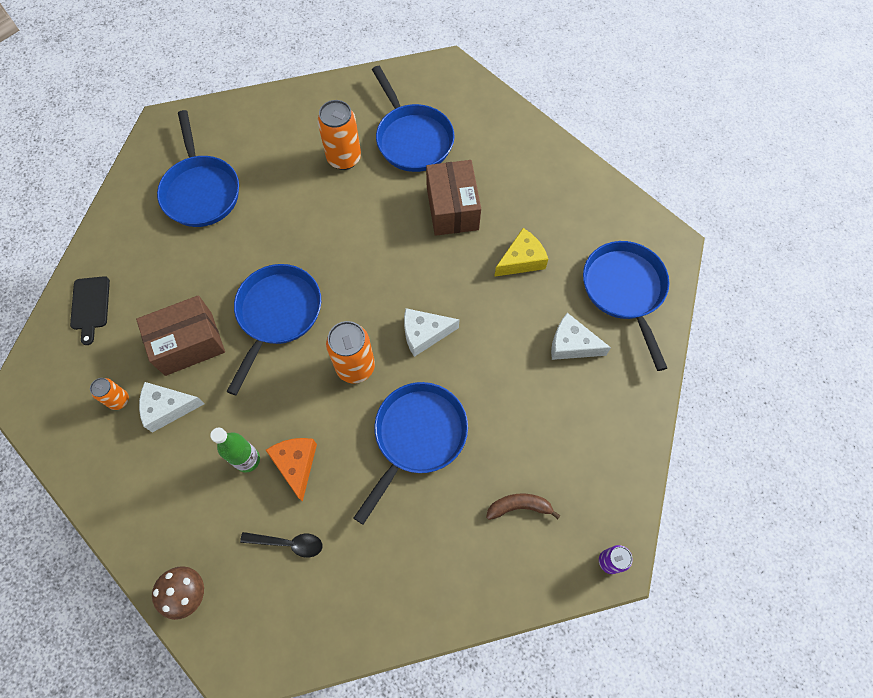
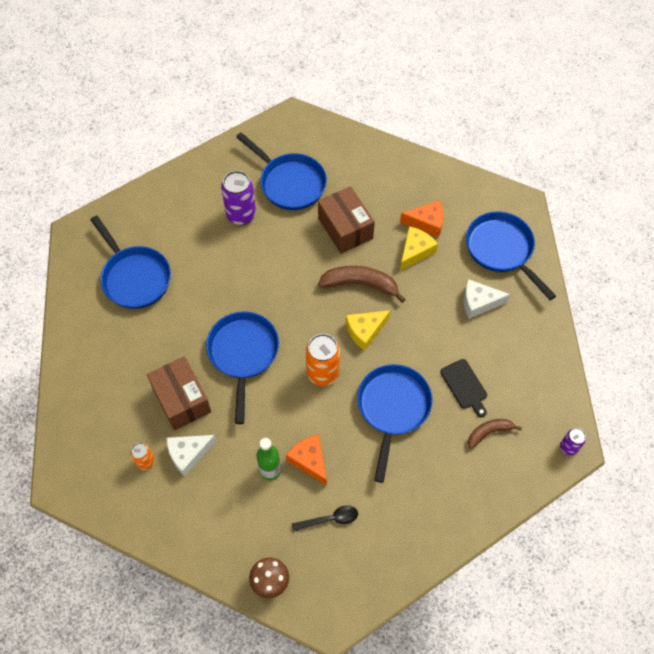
camera: 20 degrees left, 5 degrees down
(90, 306) = (85, 398): black cutting board -> black cutting board (465, 386)
(188, 343) = (181, 400): brown box -> brown box turned 75 degrees counterclockwise
(344, 158) = (241, 215): orange can -> purple can
(424, 334) = (365, 331): white cheese -> yellow cheese
(442, 278) = (360, 284): none -> brown banana
(548, 231) = (426, 223): none -> orange cheese

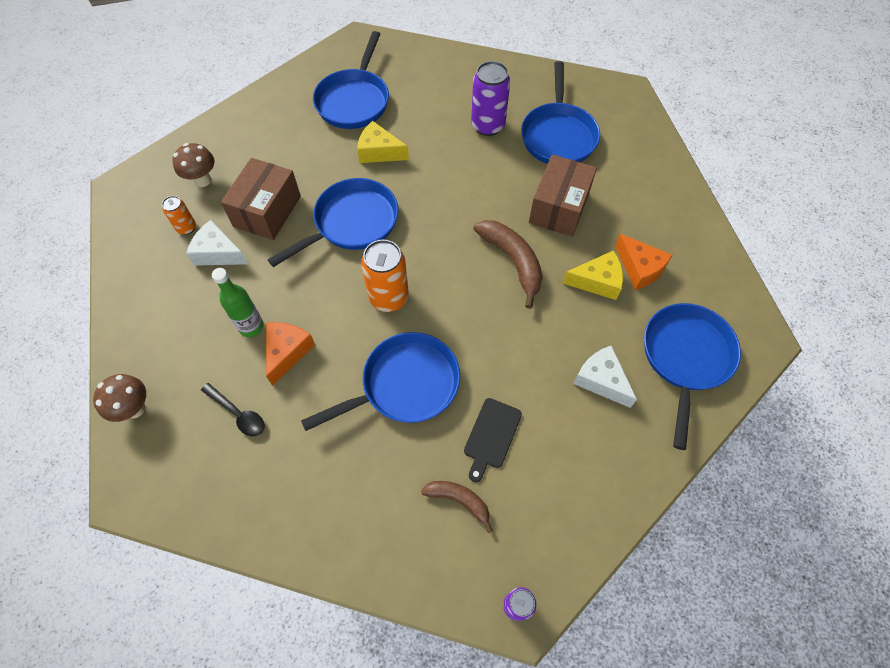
camera: 50 degrees right, 0 degrees up
(110, 424) = (203, 180): none -> brown mushroom
(365, 331) = (467, 301): yellow cheese -> yellow cheese (379, 152)

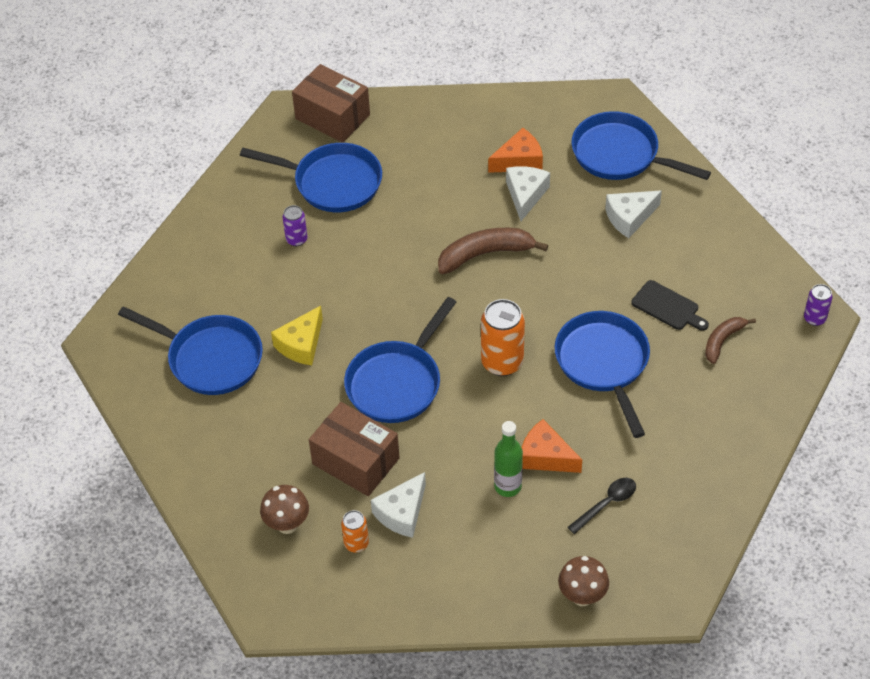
camera: 75 degrees left, 10 degrees down
(352, 223) = (397, 382): blue pan -> blue pan turned 120 degrees counterclockwise
(487, 126) = (296, 239): purple can -> purple can, size x0.55
(558, 208) = (429, 204): brown box -> brown box (332, 117)
(597, 281) = (525, 195): yellow cheese -> white cheese

